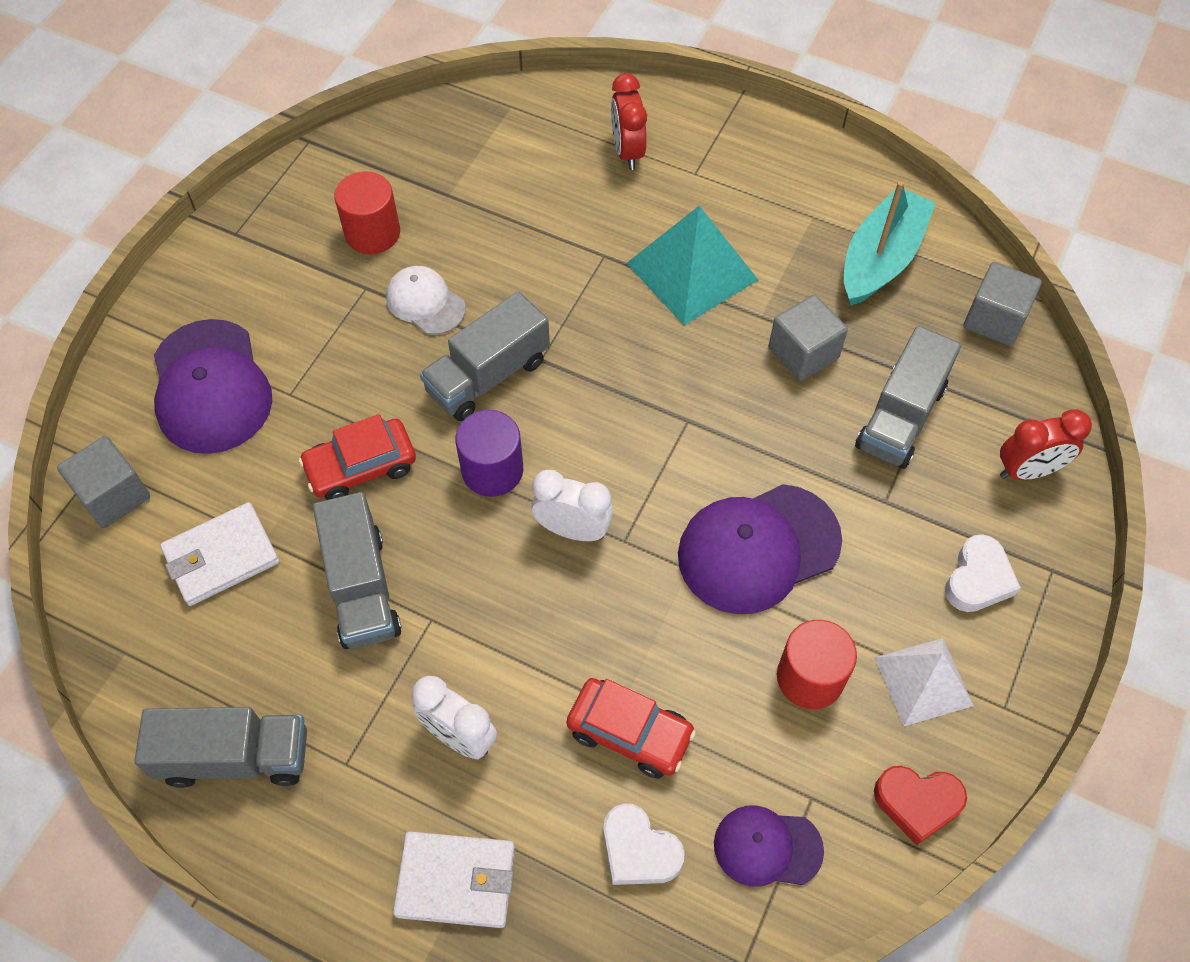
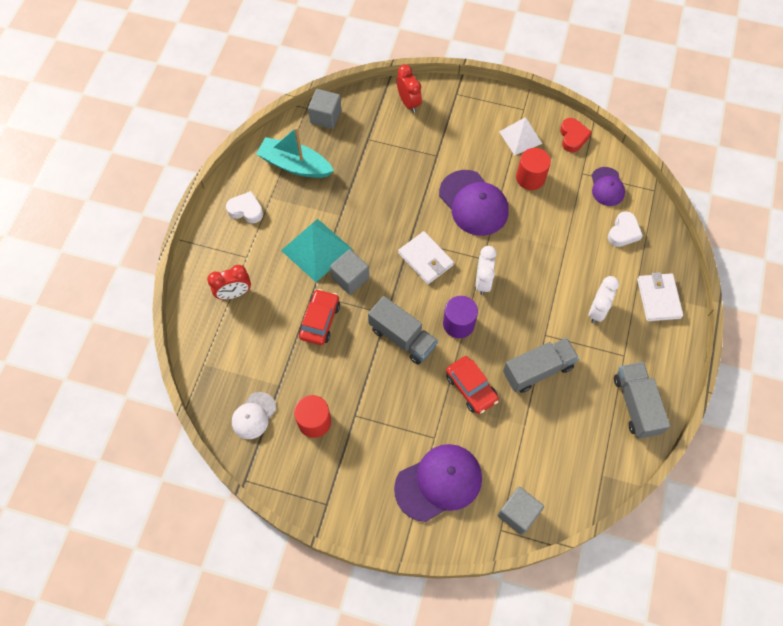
camera: 100 degrees left, 5 degrees up
(221, 557) = (539, 443): white wallet -> white wallet (425, 259)
(425, 302) = (360, 380): white cap -> white cap (253, 415)
(630, 732) = (575, 242): red car -> red car (320, 321)
(803, 353) = (360, 194): grey cube -> grey cube (350, 278)
(900, 417) = (390, 152): grey truck -> none
(978, 579) = (467, 120): white heart -> white heart (246, 210)

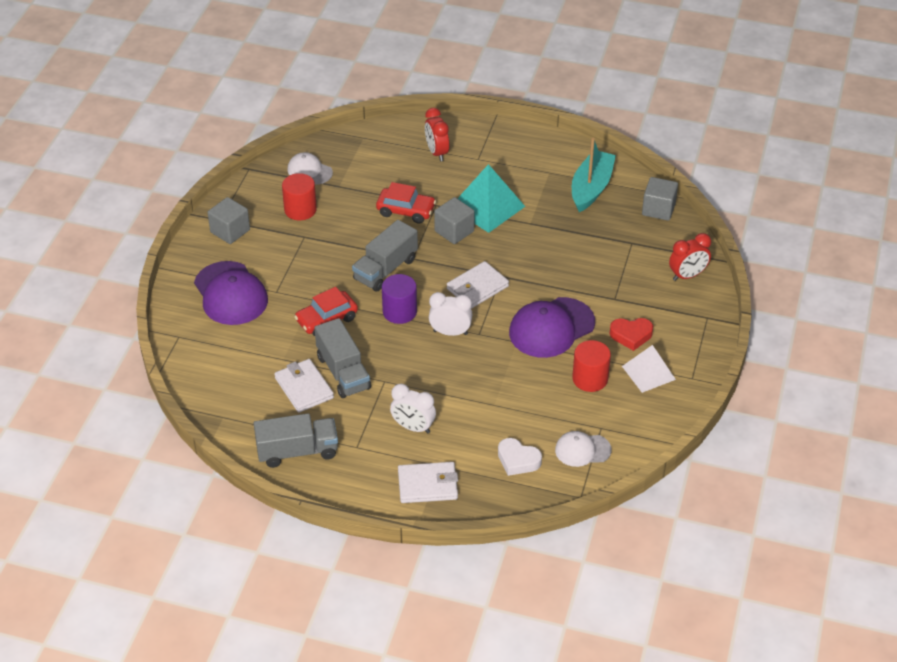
camera: 90 degrees right, 20 degrees down
(246, 210) = (533, 156): white heart -> none
(518, 513) = (192, 349): grey cube -> grey cube (230, 231)
(560, 403) = (304, 388): none -> white wallet
(573, 137) = (654, 422): red heart -> red heart (631, 335)
(607, 187) = (582, 450): purple cap -> white cap

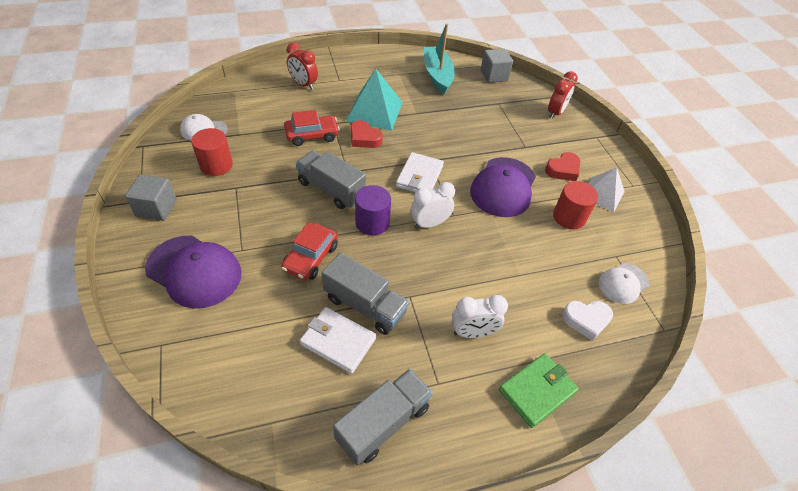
camera: 35 degrees left, 5 degrees up
(385, 269) = (331, 190): grey truck -> grey truck turned 120 degrees clockwise
(427, 485) = (537, 391): white wallet -> green wallet
(454, 231) = (364, 138): grey cube -> red heart

